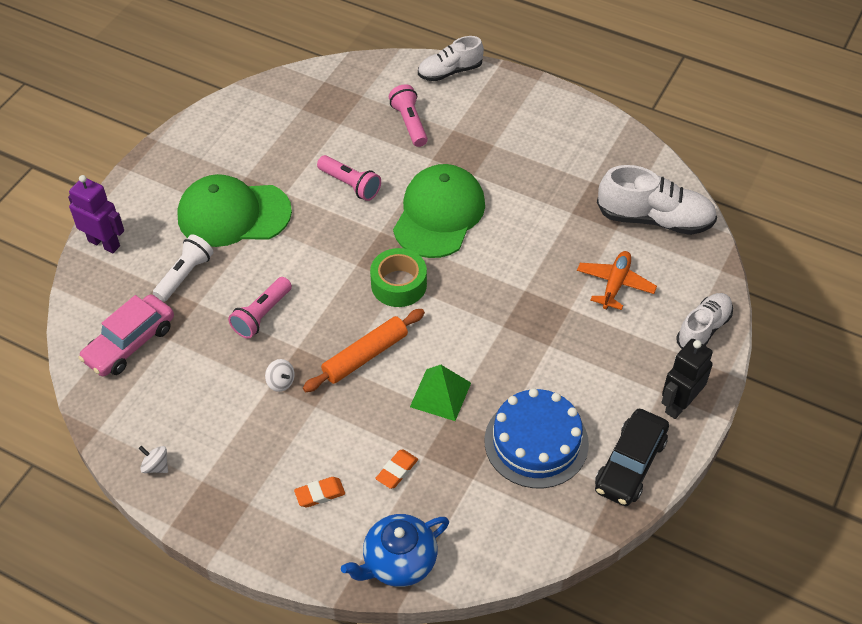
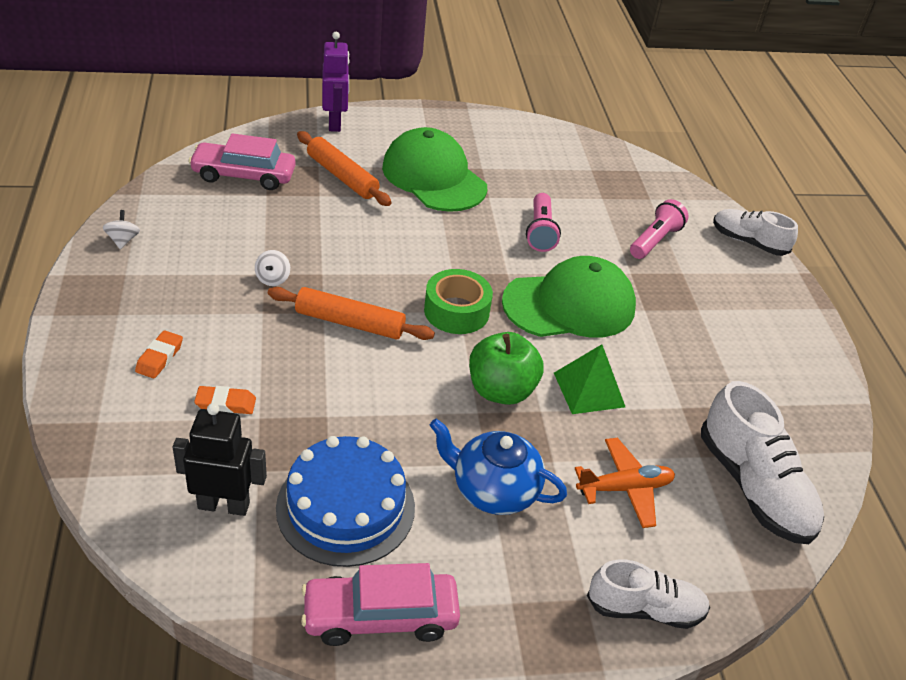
camera: 50 degrees right, 10 degrees down
(185, 275) = (342, 176): white flashlight -> orange rolling pin
(262, 315) = (339, 237): pink flashlight -> none
(320, 494) = (160, 358): orange eraser -> orange eraser turned 75 degrees clockwise
(398, 562) = (110, 452): blue teapot -> blue teapot (493, 490)
(440, 394) = (347, 398): green pyramid -> green pyramid (589, 389)
(492, 301) = (501, 390): none -> green apple
(630, 464) = (380, 616): black car -> pink car
(679, 404) = (509, 631): black robot -> black robot (224, 505)

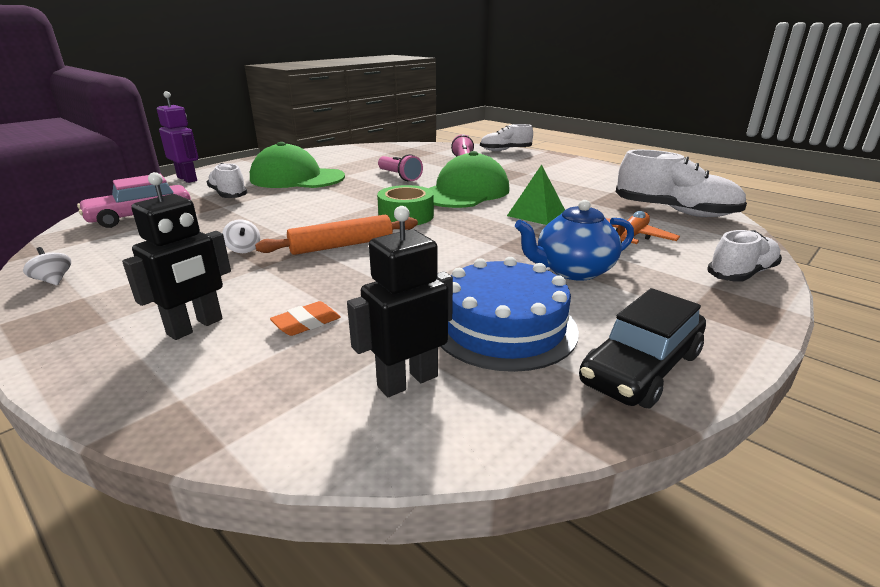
camera: 35 degrees left, 15 degrees down
(160, 358) = (195, 327): orange eraser -> black robot
(342, 176) = (228, 195): orange rolling pin -> white shoe
(380, 616) = (641, 368): pink car -> black car
(501, 390) = (493, 233): green apple -> none

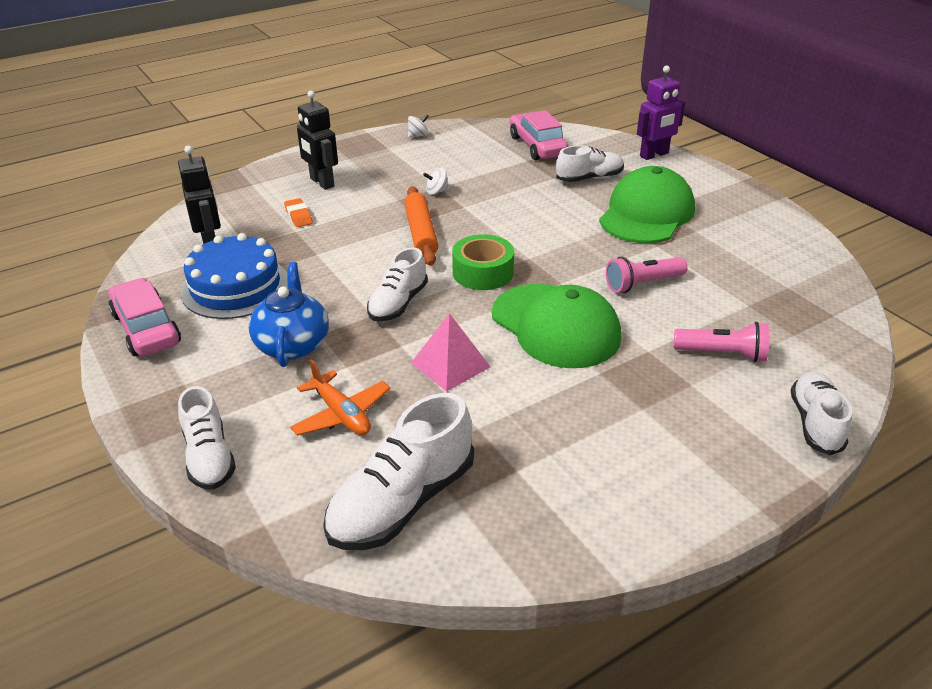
camera: 105 degrees right, 10 degrees up
(473, 239) = (398, 303): none -> white shoe
(536, 214) = (450, 364): green pyramid -> pink pyramid
(641, 368) = (146, 329): black car -> pink car

